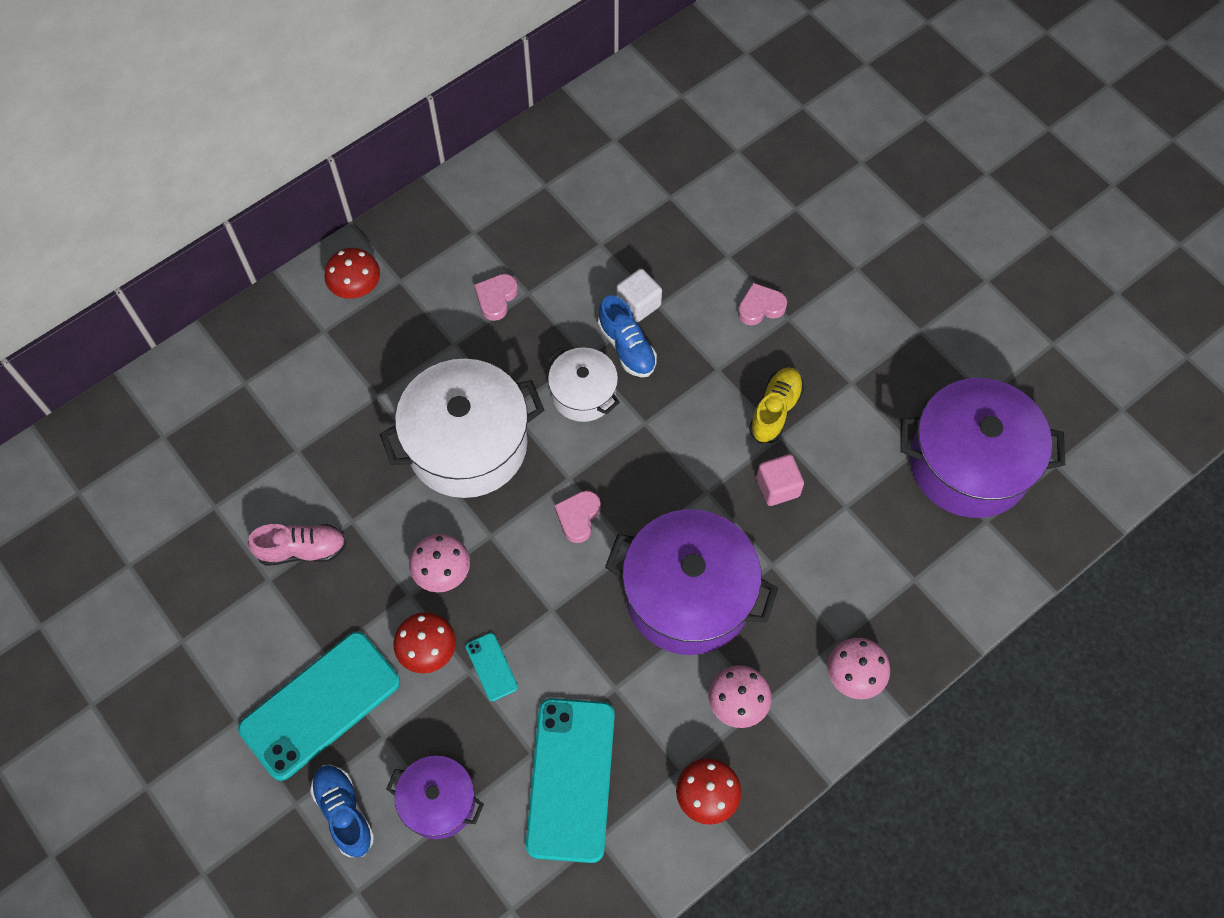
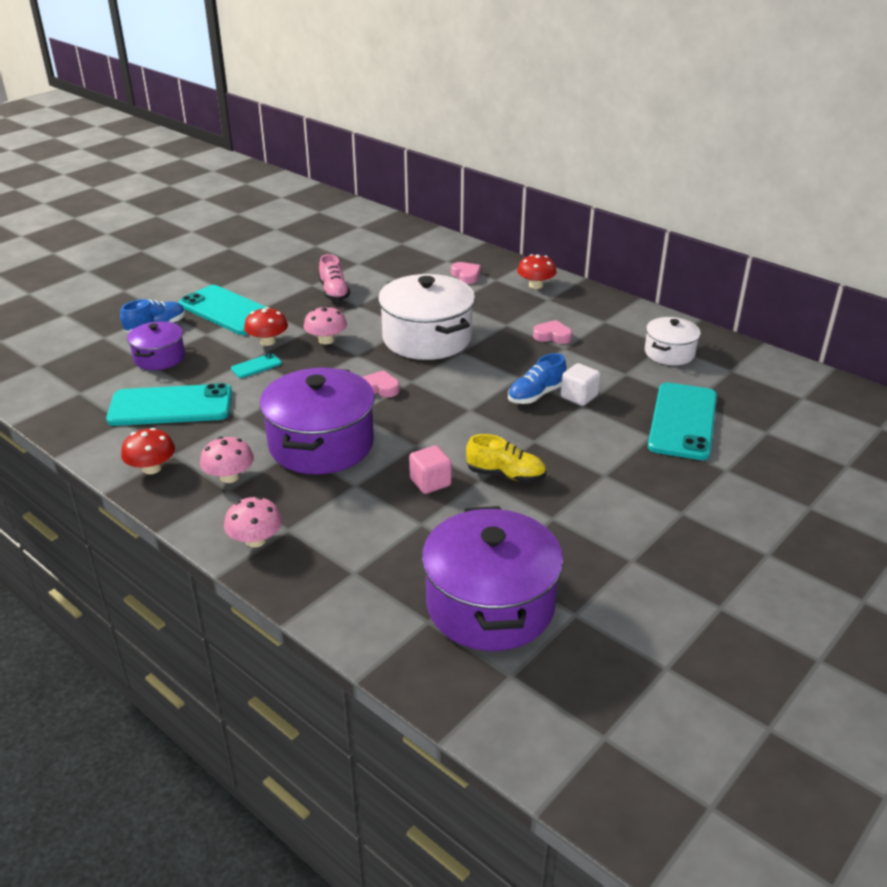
camera: 80 degrees right, 30 degrees down
(583, 393) = (486, 380): white pot -> white pot (669, 353)
(706, 218) = (683, 421): none -> turquoise phone
(760, 307) = (607, 458): pink heart -> pink heart (466, 275)

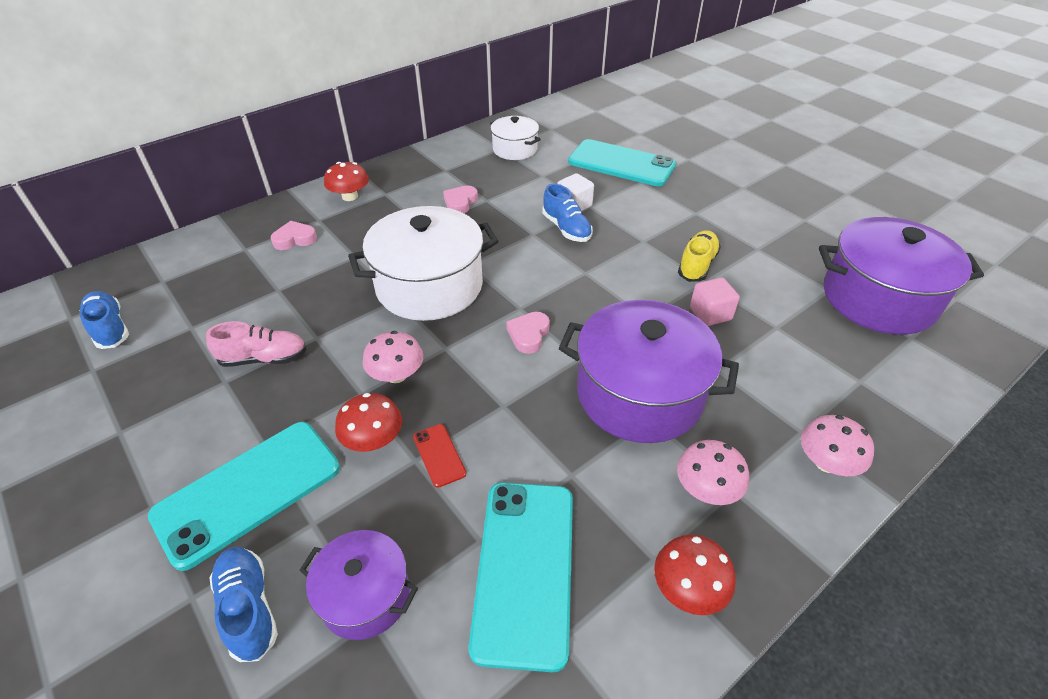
camera: 80 degrees left, 10 degrees up
(256, 366) = (439, 455): turquoise phone -> red phone
(352, 240) = (110, 328): none -> blue shoe

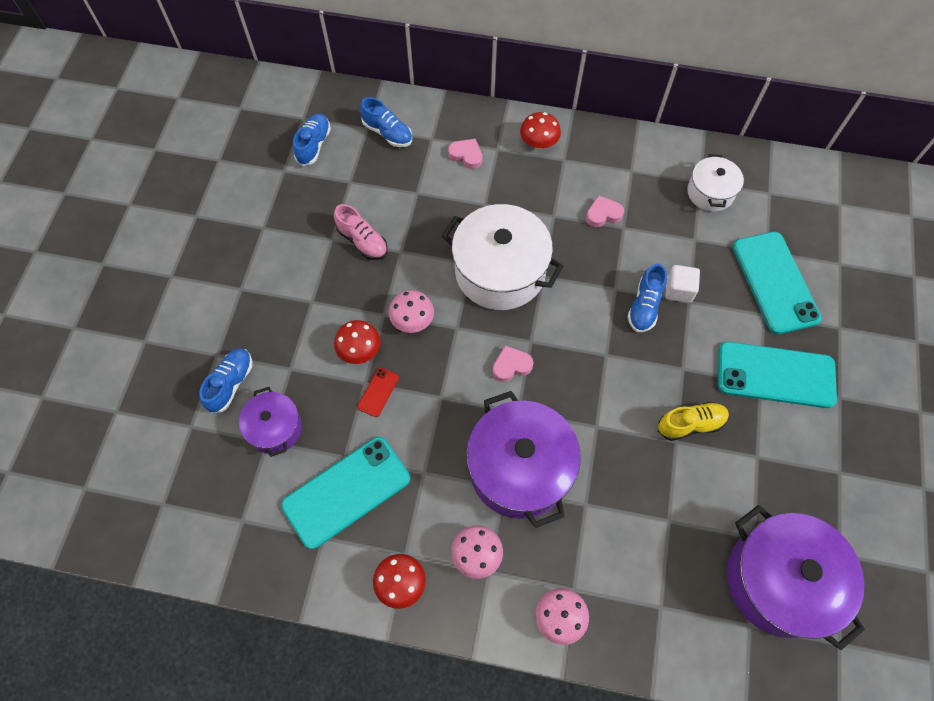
camera: 50 degrees right, 20 degrees up
(191, 271) = (387, 133): none -> blue shoe
(248, 491) = (282, 322): turquoise phone -> turquoise phone (775, 375)
(710, 314) = (641, 467): pink cube -> none

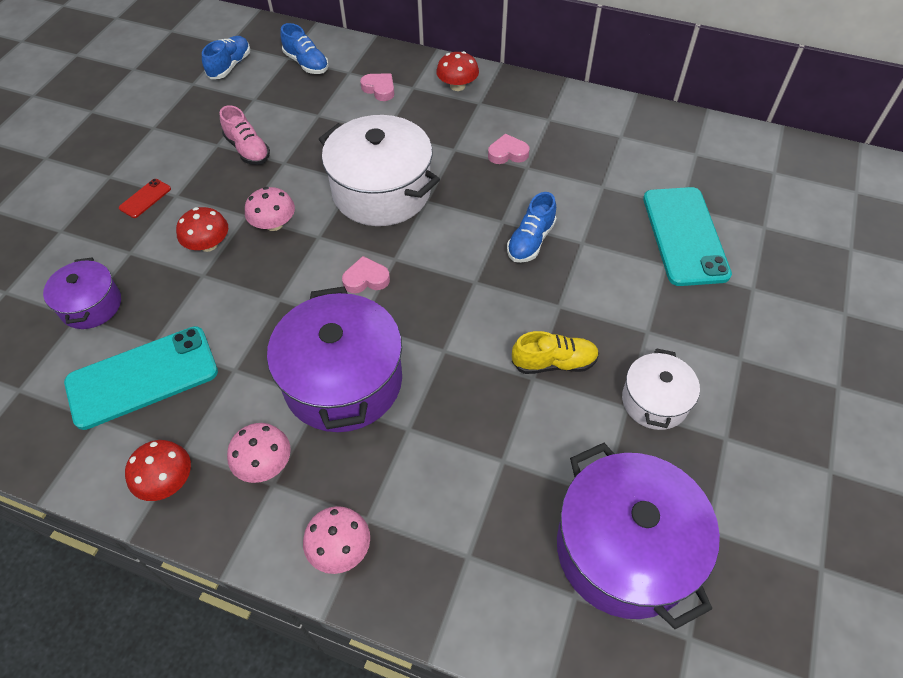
camera: 10 degrees right, 10 degrees down
(231, 383) = (63, 258): blue shoe -> none
(378, 392) = (213, 285): red phone -> red phone (145, 198)
(678, 290) = (573, 231): white cube -> none
(710, 192) = (629, 146): white pot -> white pot (654, 401)
(775, 375) = (666, 326): turquoise phone -> none

